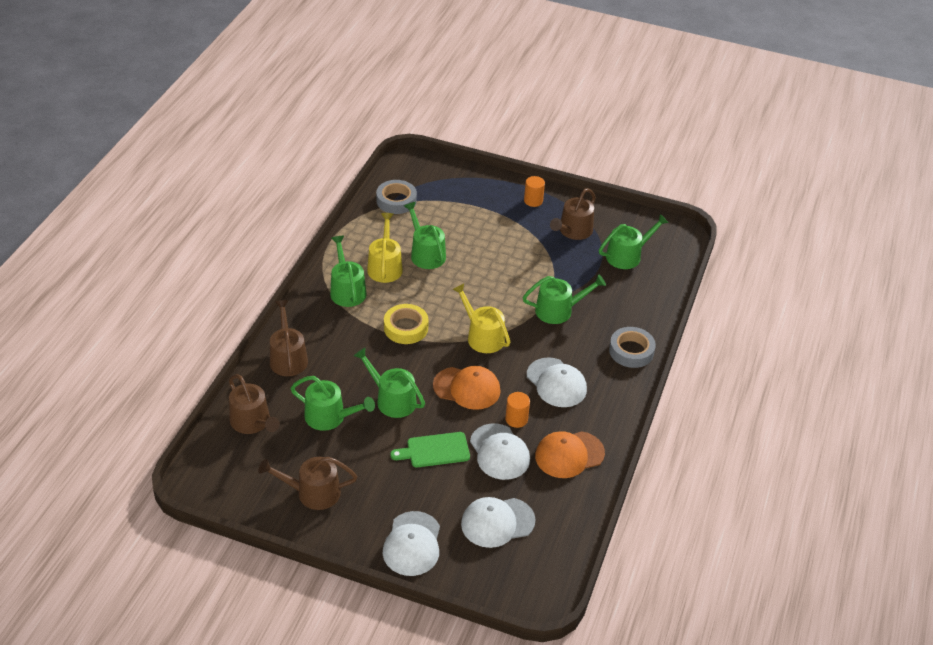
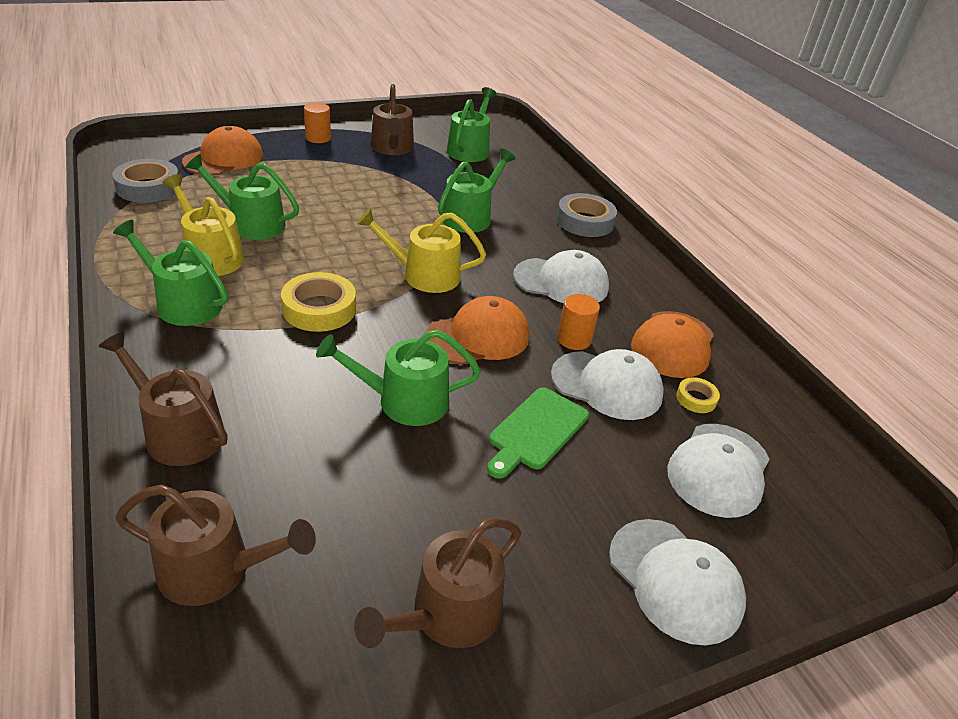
camera: 45 degrees left, 5 degrees down
(329, 417) = (341, 477): green watering can -> none
(457, 195) = (224, 158): none -> orange cap
(537, 487) = (696, 399): none -> yellow tape

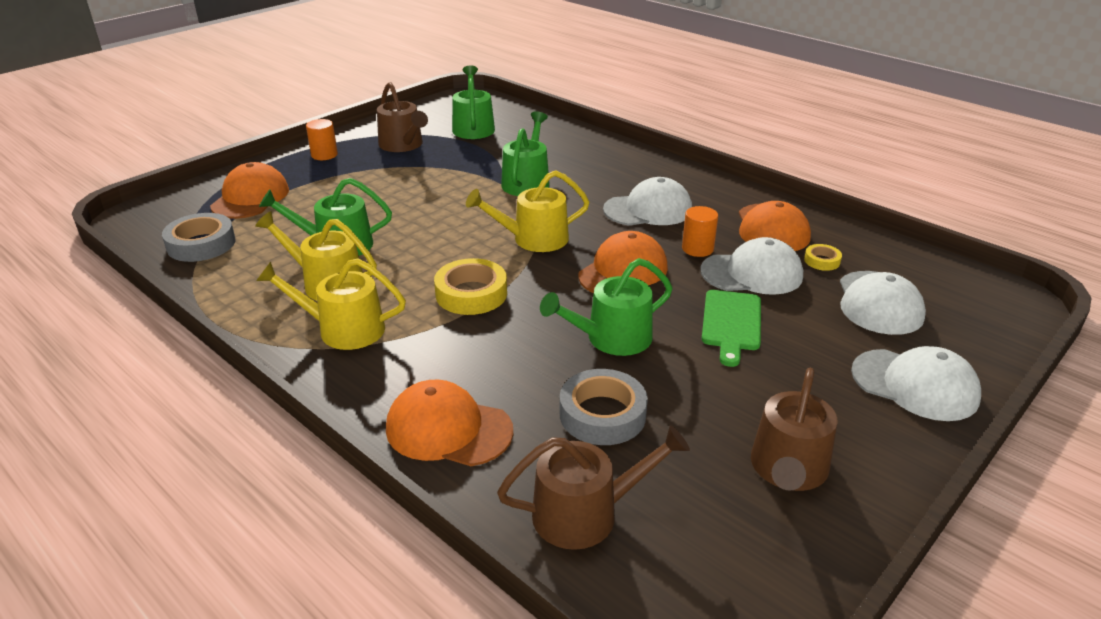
camera: 20 degrees left, 5 degrees down
(178, 432) = (448, 429): brown watering can -> orange cap
(183, 303) = (343, 329): green watering can -> yellow watering can
(585, 221) = (623, 158): grey tape -> grey tape (602, 414)

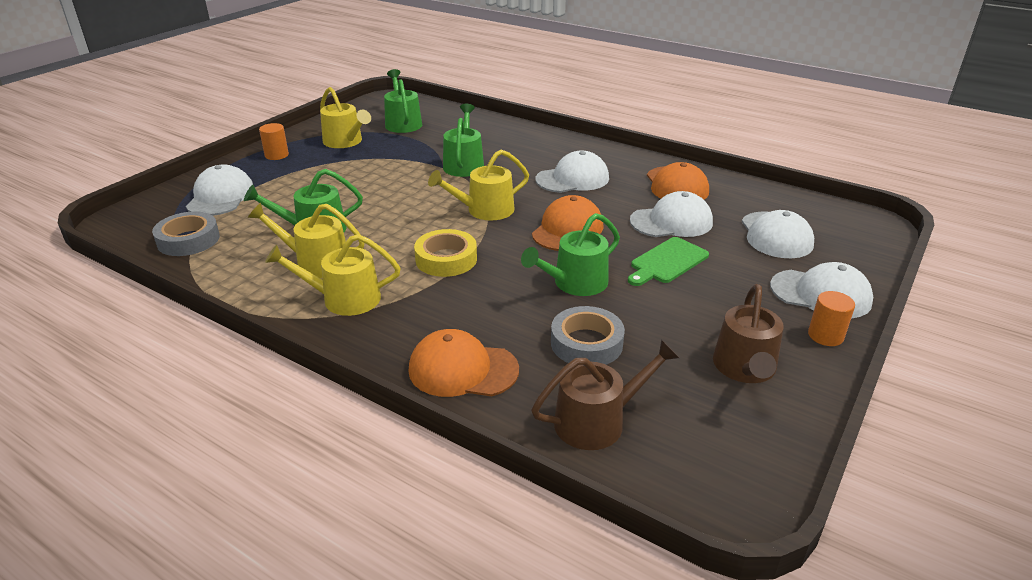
camera: 10 degrees left, 0 degrees up
(250, 198) = (221, 197): orange cap -> white cap
(403, 145) = (345, 142): brown watering can -> yellow watering can
(697, 249) = (622, 206): orange cylinder -> orange cylinder (825, 335)
(731, 323) = (667, 262): green cutting board -> green cutting board turned 45 degrees clockwise
(822, 261) = (723, 207): yellow tape -> none

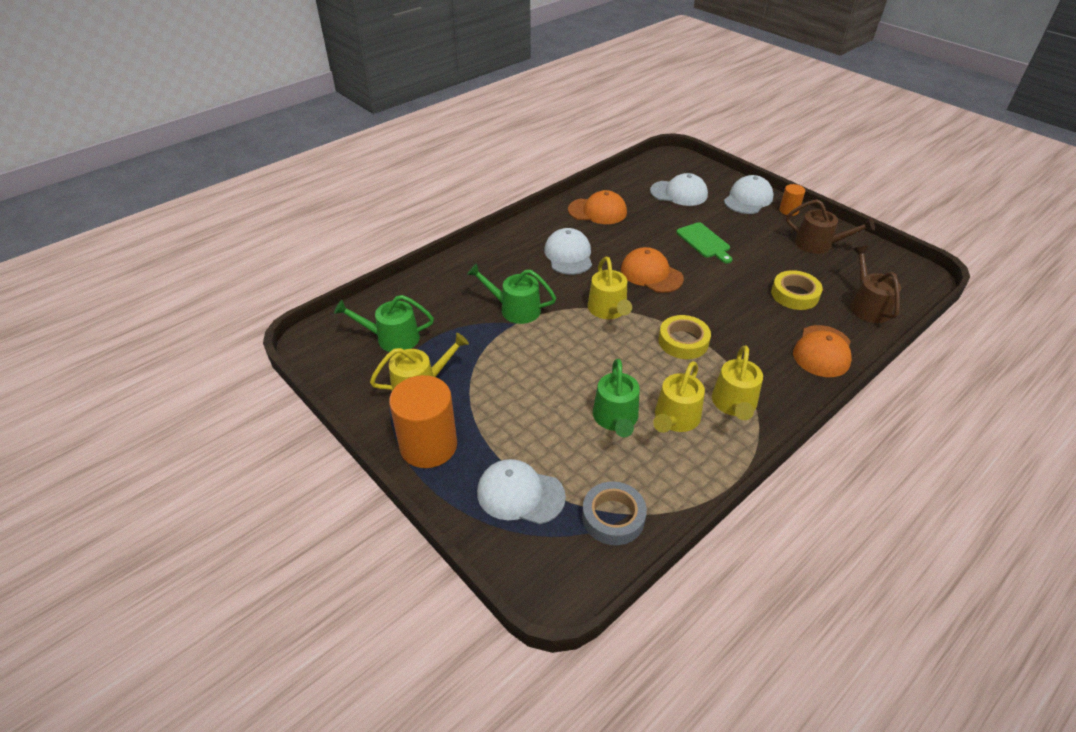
camera: 75 degrees left, 10 degrees up
(276, 155) = (428, 445): orange cylinder -> orange cylinder, size x2.08
(575, 283) = (725, 285): green watering can -> none
(586, 343) = (794, 294): grey tape -> yellow tape
(671, 222) = (651, 227): white cap -> none

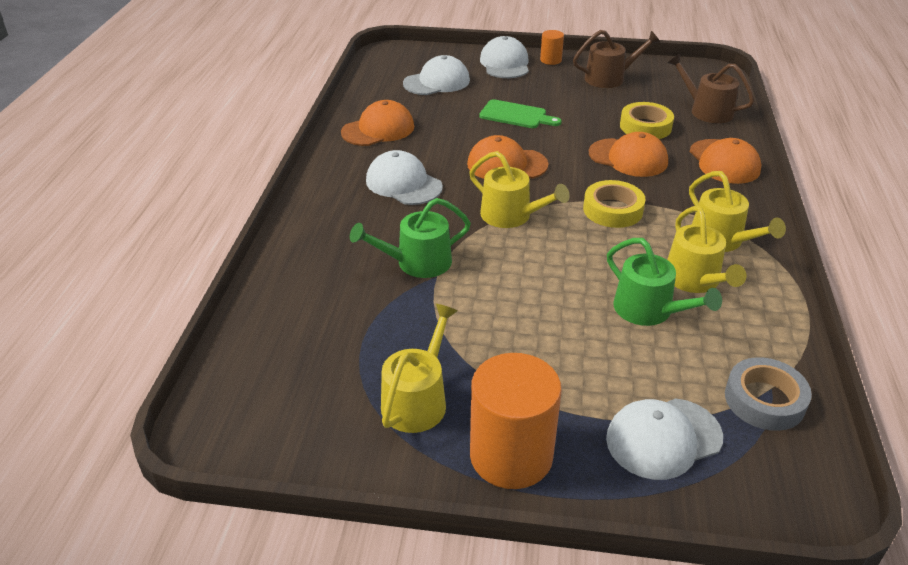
camera: 40 degrees left, 5 degrees down
(392, 338) = (314, 369): green watering can -> none
(747, 311) = (628, 158): none -> orange cap

